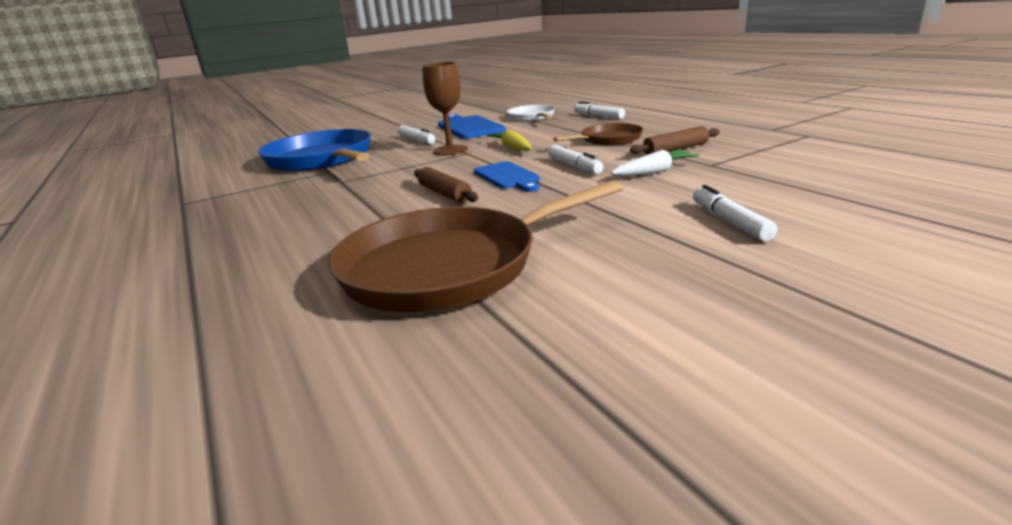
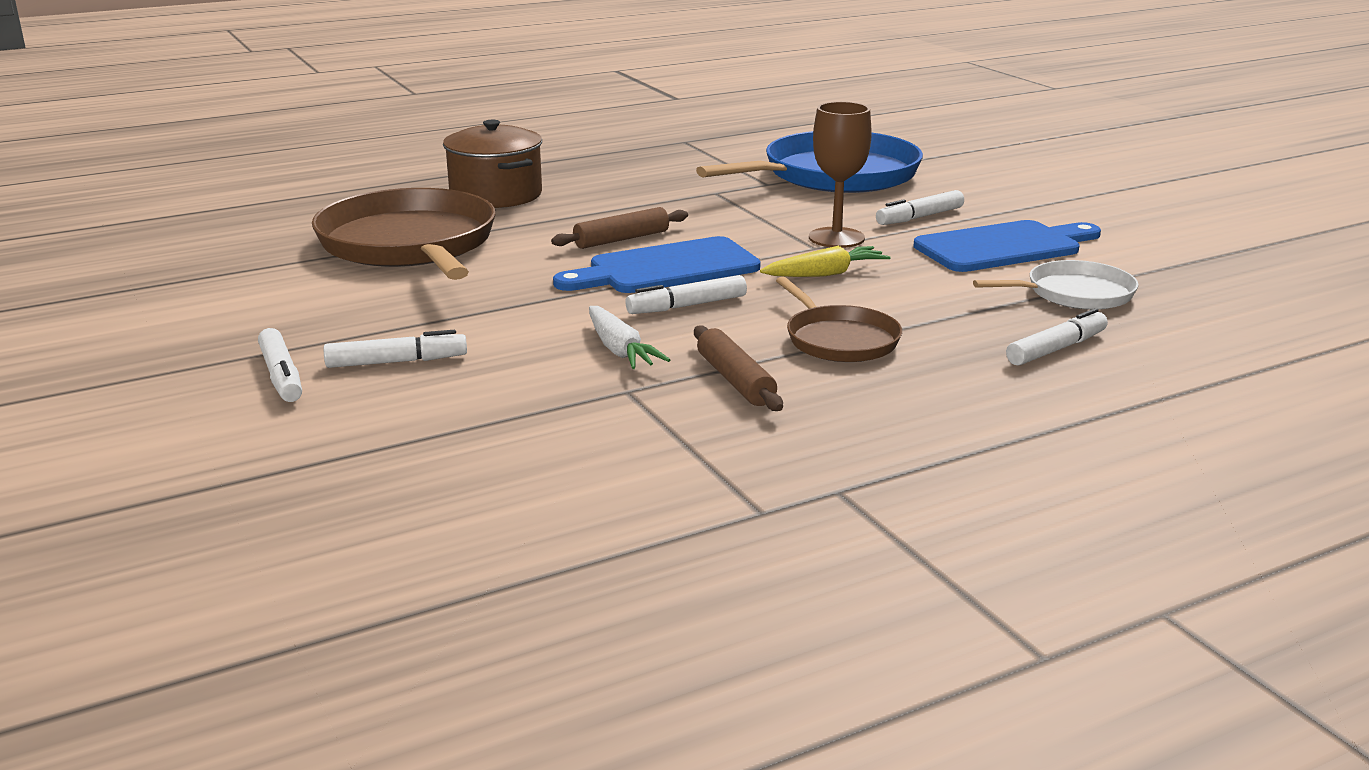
camera: 90 degrees right, 0 degrees up
(295, 252) = (496, 195): none -> brown pot
(507, 177) = (666, 268): blue cutting board -> blue cutting board, size x1.52
(802, 256) = (281, 376): none -> white marker

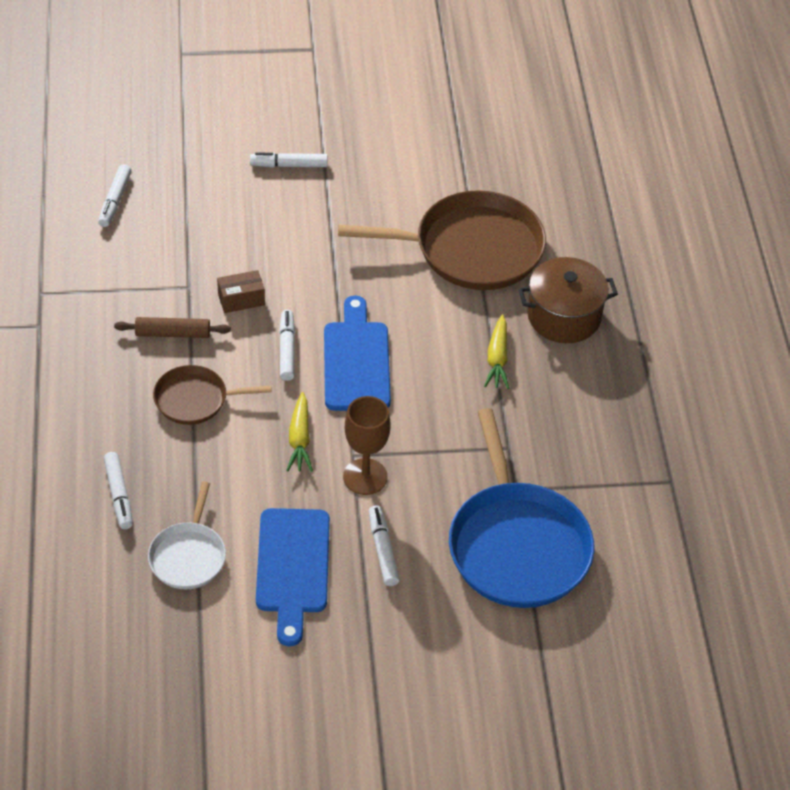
camera: 110 degrees right, 25 degrees up
(396, 362) = (280, 209): white marker -> white marker (115, 201)
(590, 211) = (497, 358): none -> yellow carrot
(619, 350) = (241, 299): white carrot -> brown box
(621, 239) = (426, 357): brown rolling pin -> none

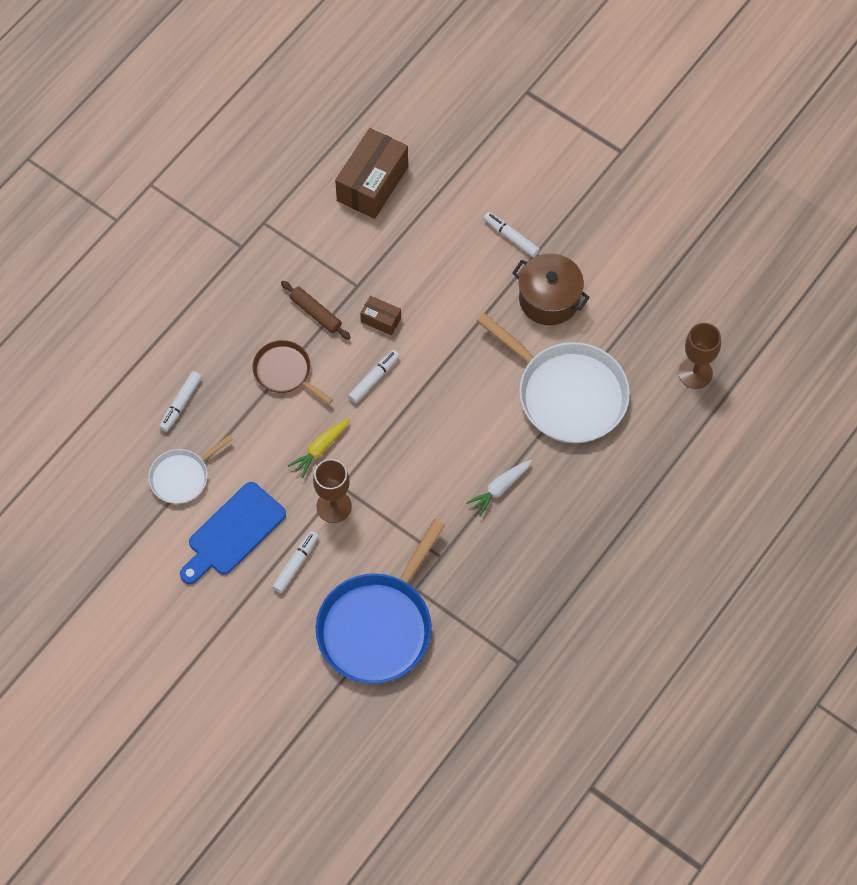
camera: 45 degrees right, 15 degrees up
(115, 201) = (372, 184): white marker -> brown box
(356, 361) = (408, 421): blue cutting board -> none
(471, 249) = (567, 394): brown pan -> white pan
(497, 358) = (500, 488): yellow carrot -> white carrot
(558, 166) = (695, 373): none -> brown goblet
(564, 316) = (576, 492): brown pot -> brown pot (549, 299)

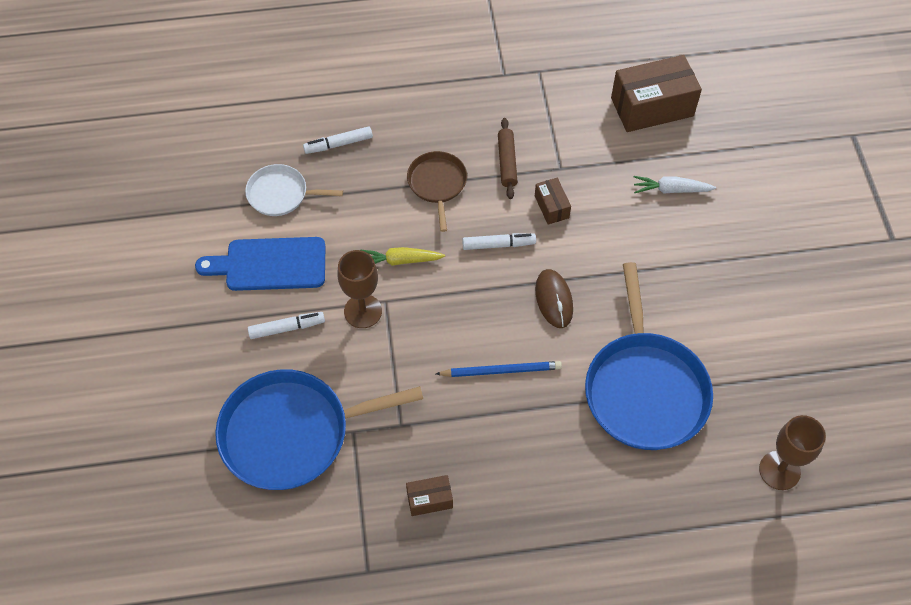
camera: 45 degrees right, 5 degrees down
(450, 385) = (554, 299): none -> brown mouse
(466, 464) = (500, 370): none -> blue pencil
(500, 488) = (506, 414): white carrot -> white carrot (671, 190)
(509, 585) = (429, 499): none -> brown box
(511, 237) = (725, 230): white marker -> none
(549, 299) = (707, 302): brown pot -> none
(567, 394) = (645, 389): white pan -> blue pan

